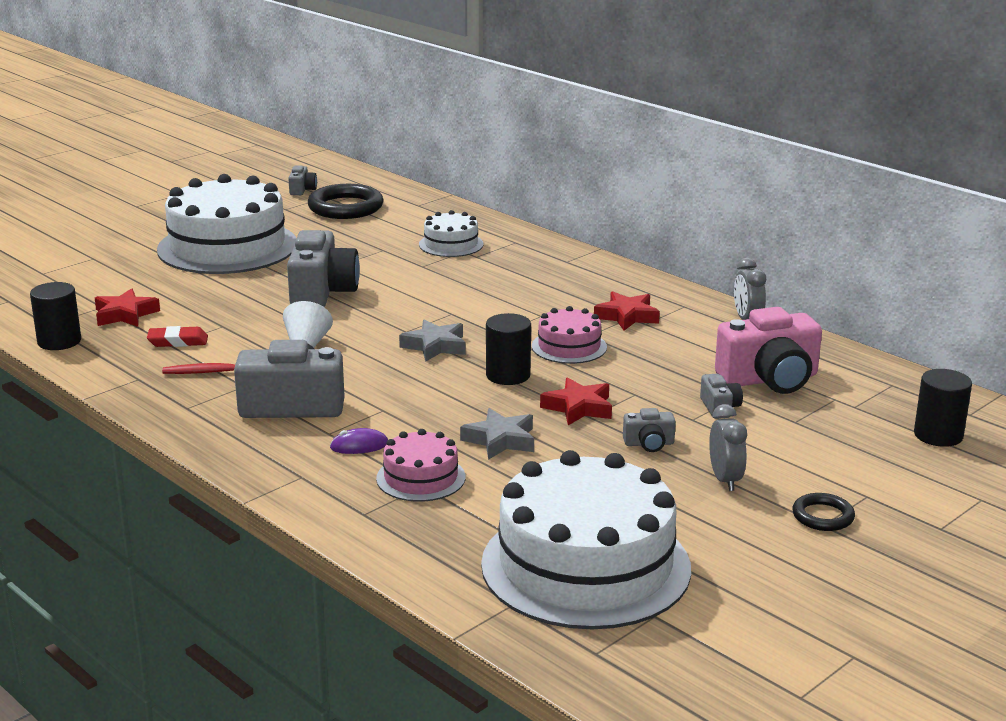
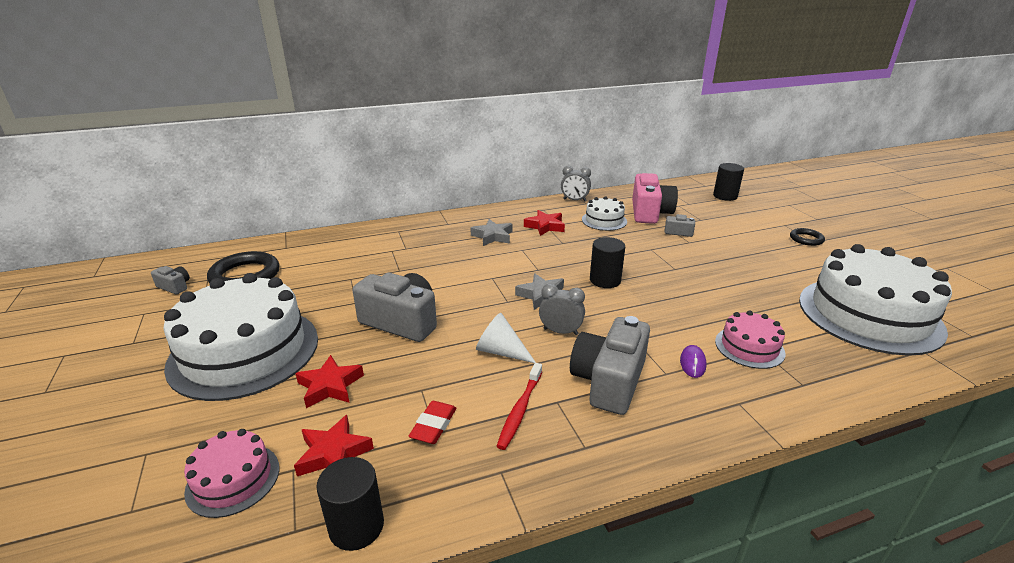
camera: 65 degrees left, 5 degrees up
(451, 244) = (375, 252): white cake -> white cake (604, 220)
(500, 440) = (699, 304): grey star -> grey star (492, 236)
(569, 346) = (575, 252): pink cake -> pink cake (233, 479)
(578, 407) = (662, 269): red star -> red star (330, 386)
(649, 444) = (717, 260): grey camera -> none
(725, 480) = (764, 251): grey clock -> grey clock (560, 331)

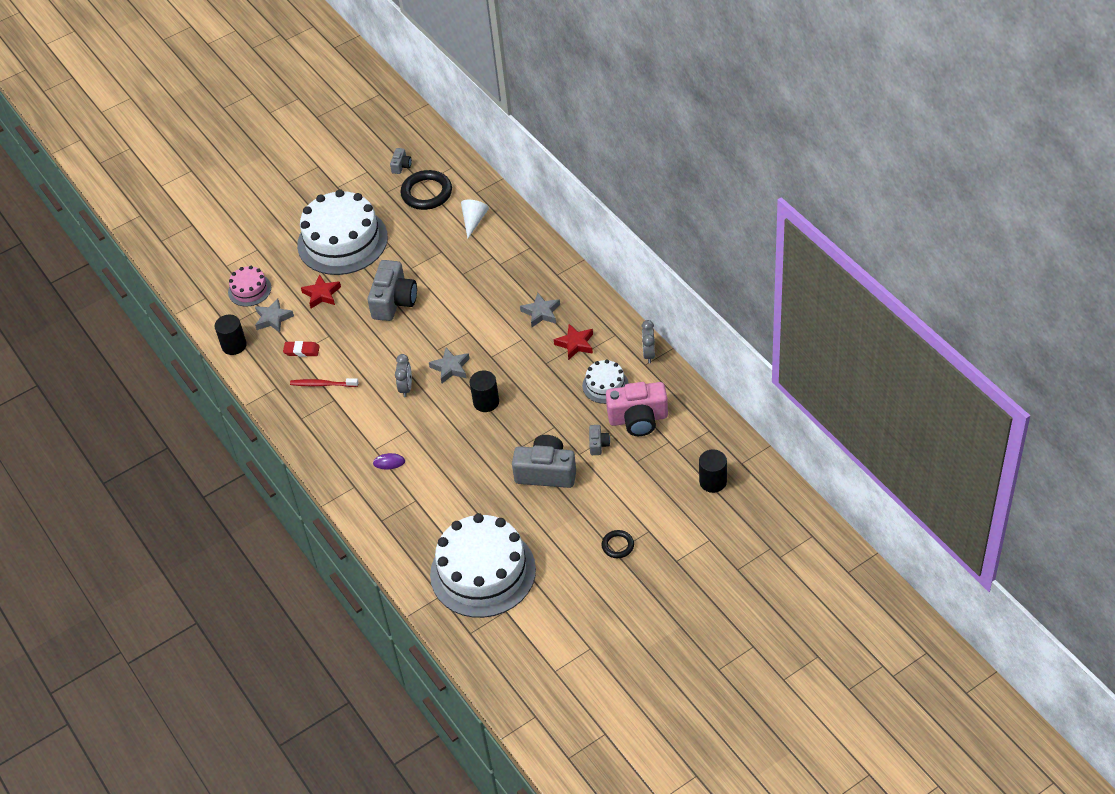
camera: 80 degrees right, 20 degrees up
(333, 453) = (273, 318): red star -> grey star
(501, 351) = (375, 362): white cone -> white cone (474, 221)
(609, 381) = (359, 421): grey camera -> grey camera (546, 472)
(749, 347) = (416, 493): pink cake -> none

